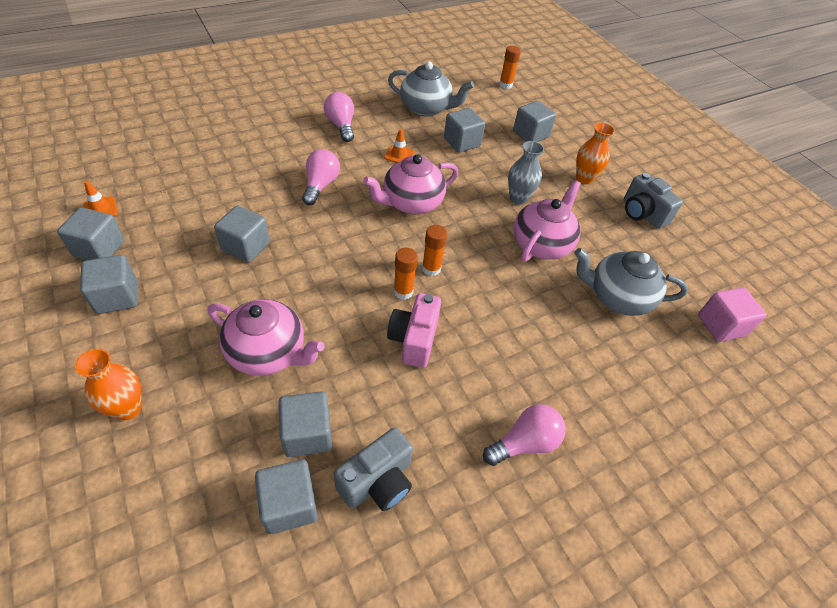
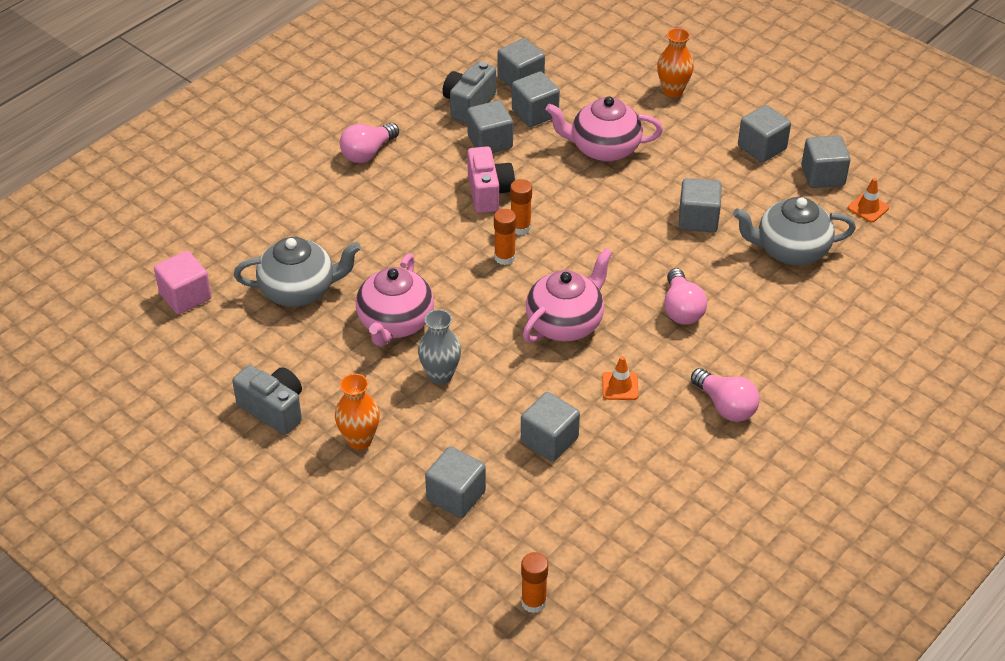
camera: 165 degrees right, 5 degrees down
(381, 407) = (490, 142): none -> grey cube
(426, 108) = (632, 488): grey teapot -> grey teapot (790, 250)

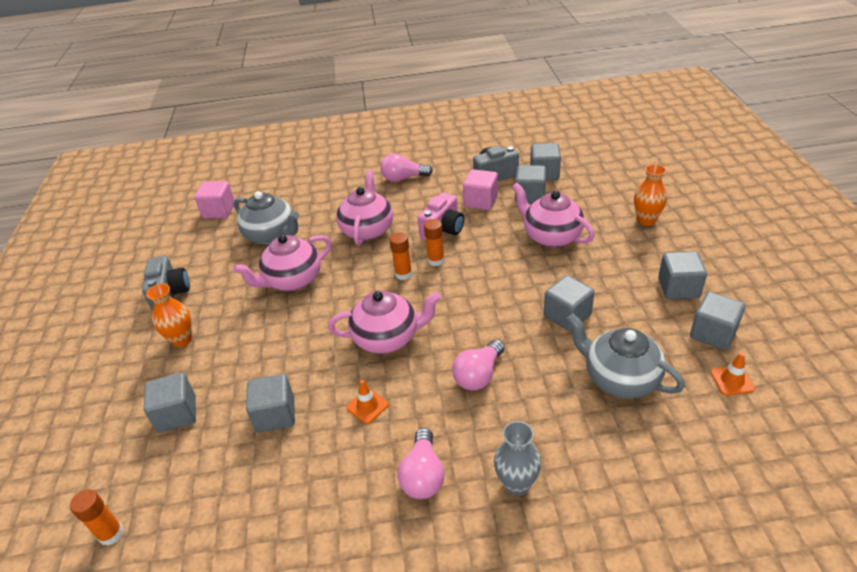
camera: 45 degrees right, 5 degrees down
(405, 231) = (368, 230): none -> pink teapot
(440, 375) = (273, 327): grey vase -> grey vase (517, 484)
(490, 142) = (481, 201): grey cube -> pink cube

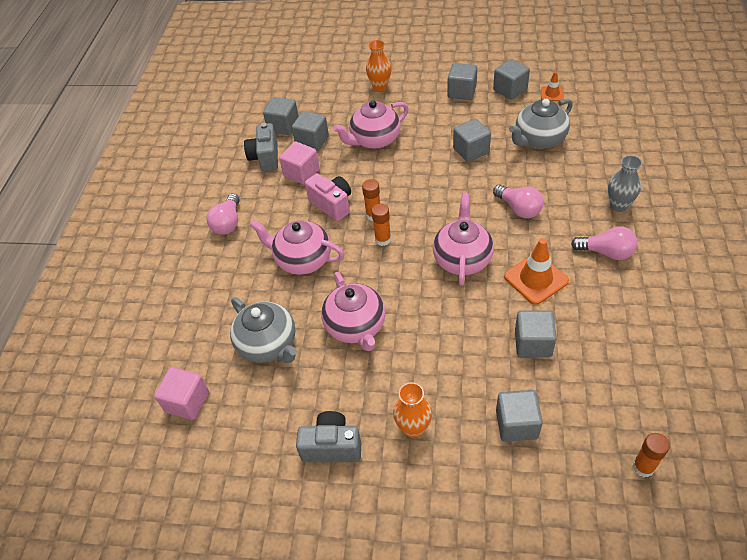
camera: 75 degrees left, 10 degrees up
(272, 235) = (268, 345): grey teapot -> grey teapot turned 90 degrees clockwise
(367, 406) = (536, 279): orange traffic cone -> orange traffic cone, size x1.80

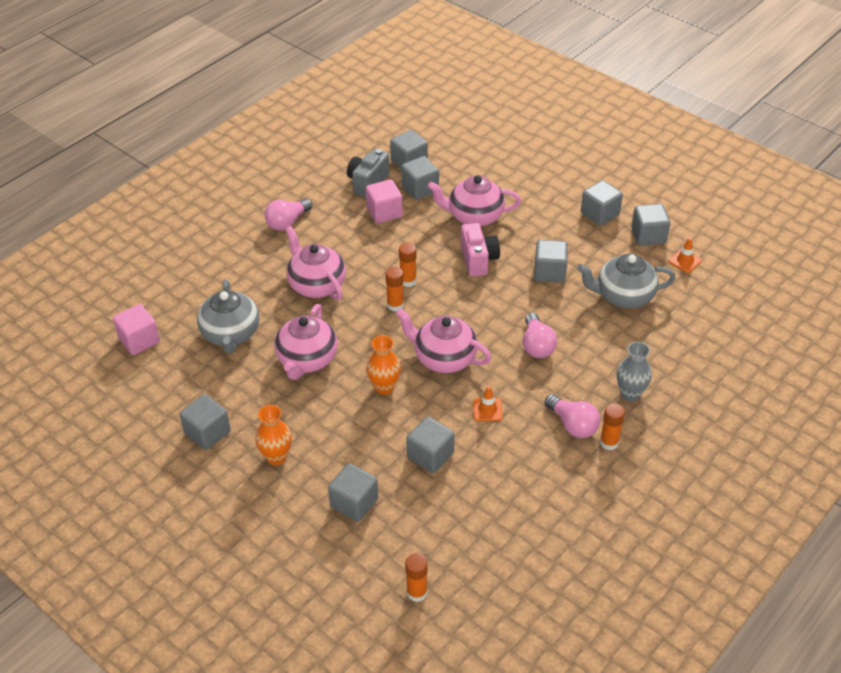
camera: 30 degrees right, 5 degrees down
(332, 204) = (383, 253): pink camera -> pink camera (478, 260)
(332, 446) = (207, 433): grey camera -> grey cube
(380, 87) = (529, 170): orange vase -> orange vase (384, 387)
(462, 259) = (444, 358): pink teapot -> pink teapot turned 105 degrees counterclockwise
(536, 279) = (487, 409): orange traffic cone -> orange traffic cone, size x0.55
(644, 250) = (609, 442): none -> orange glue stick

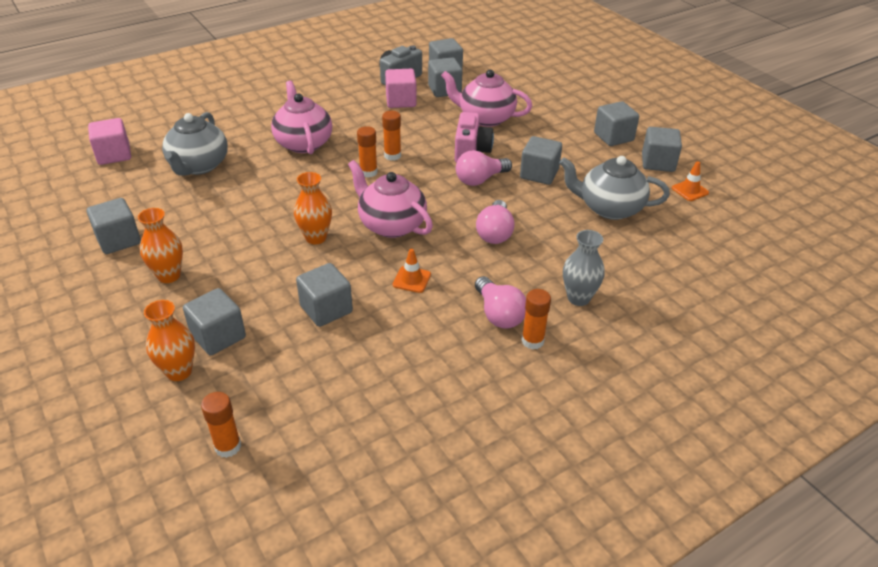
camera: 15 degrees right, 5 degrees down
(287, 222) = (307, 93): pink light bulb -> pink light bulb (480, 179)
(307, 360) = (255, 200): pink teapot -> none
(340, 542) = (179, 371): none -> orange vase

